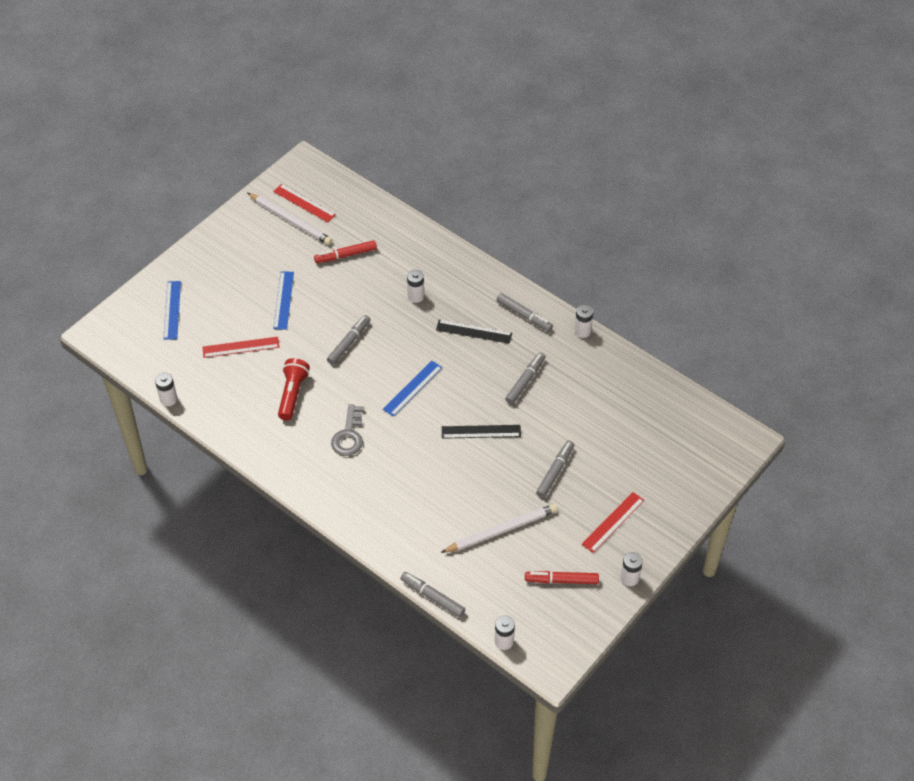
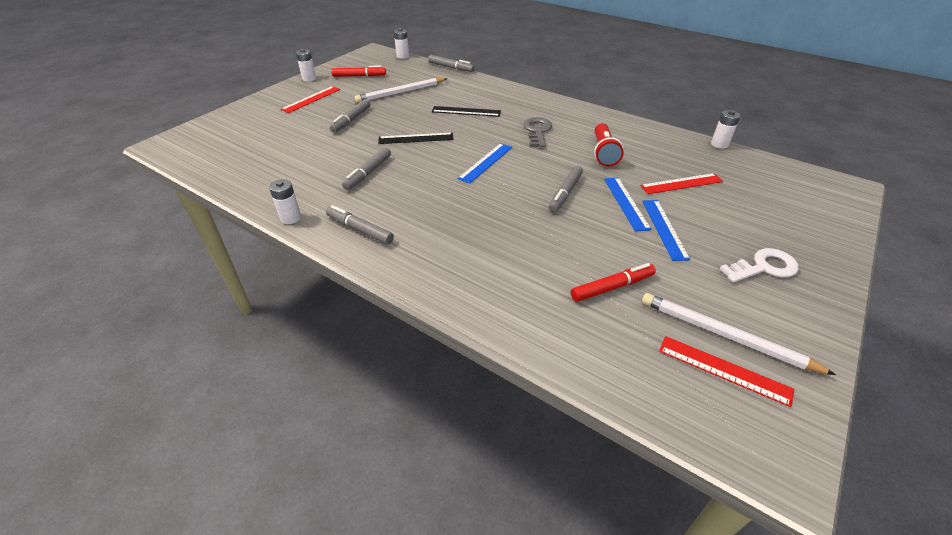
camera: 175 degrees right, 10 degrees down
(172, 310) = (788, 211): blue ruler -> blue ruler (625, 203)
(231, 263) = (764, 267): none -> white key
(416, 296) = (499, 242): white battery -> none
(474, 331) = (423, 210): black ruler -> black ruler (466, 111)

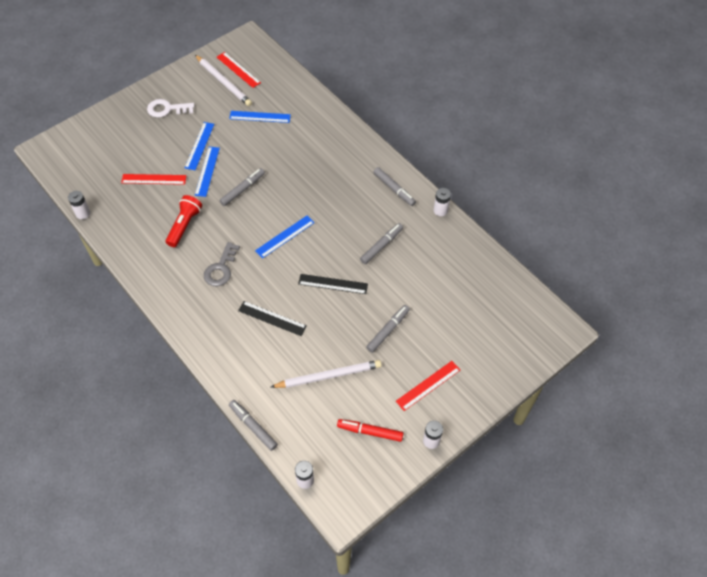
camera: 165 degrees left, 15 degrees up
(612, 287) = (260, 117): red marker -> blue ruler

